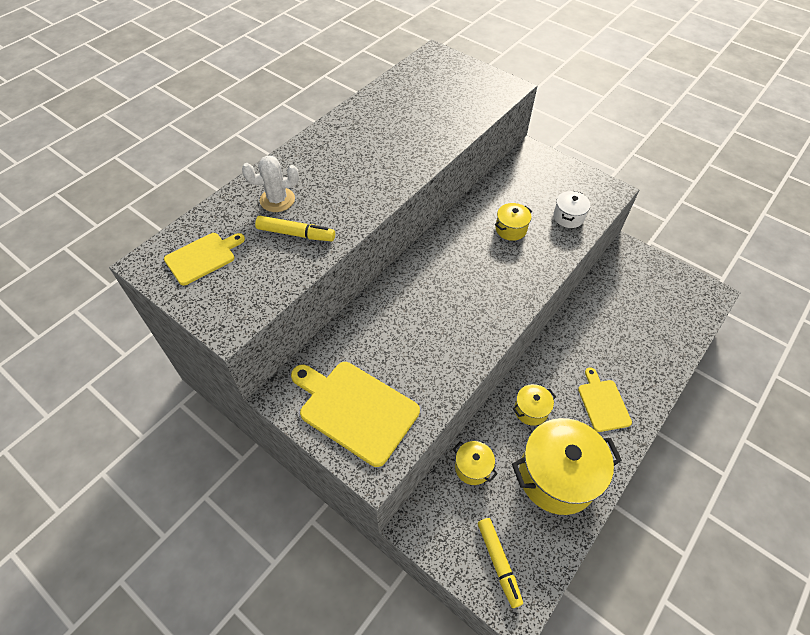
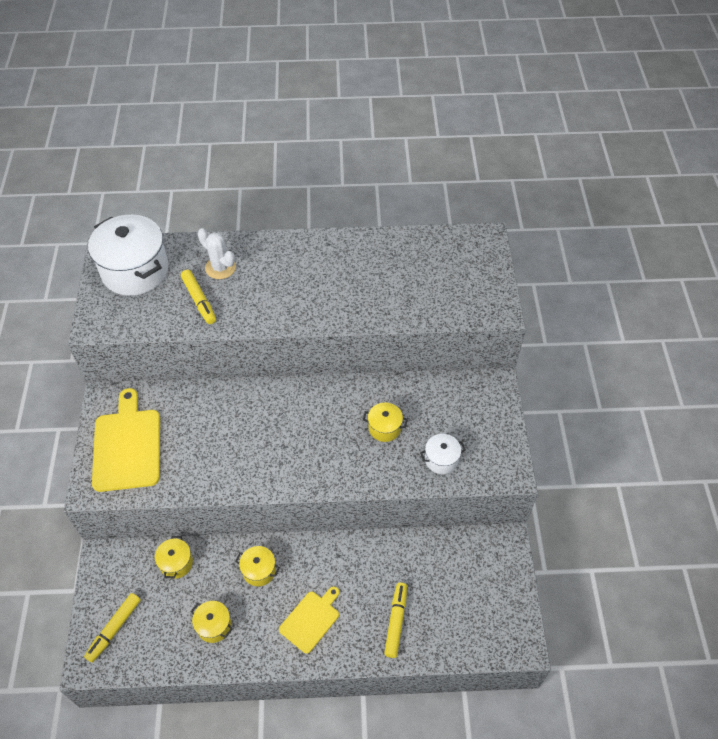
camera: 50 degrees right, 0 degrees up
(202, 257) = (135, 271): yellow cutting board -> white pot
(557, 476) = (214, 626): yellow pot -> yellow pot, size x0.47
(644, 350) = (396, 621): none -> yellow marker

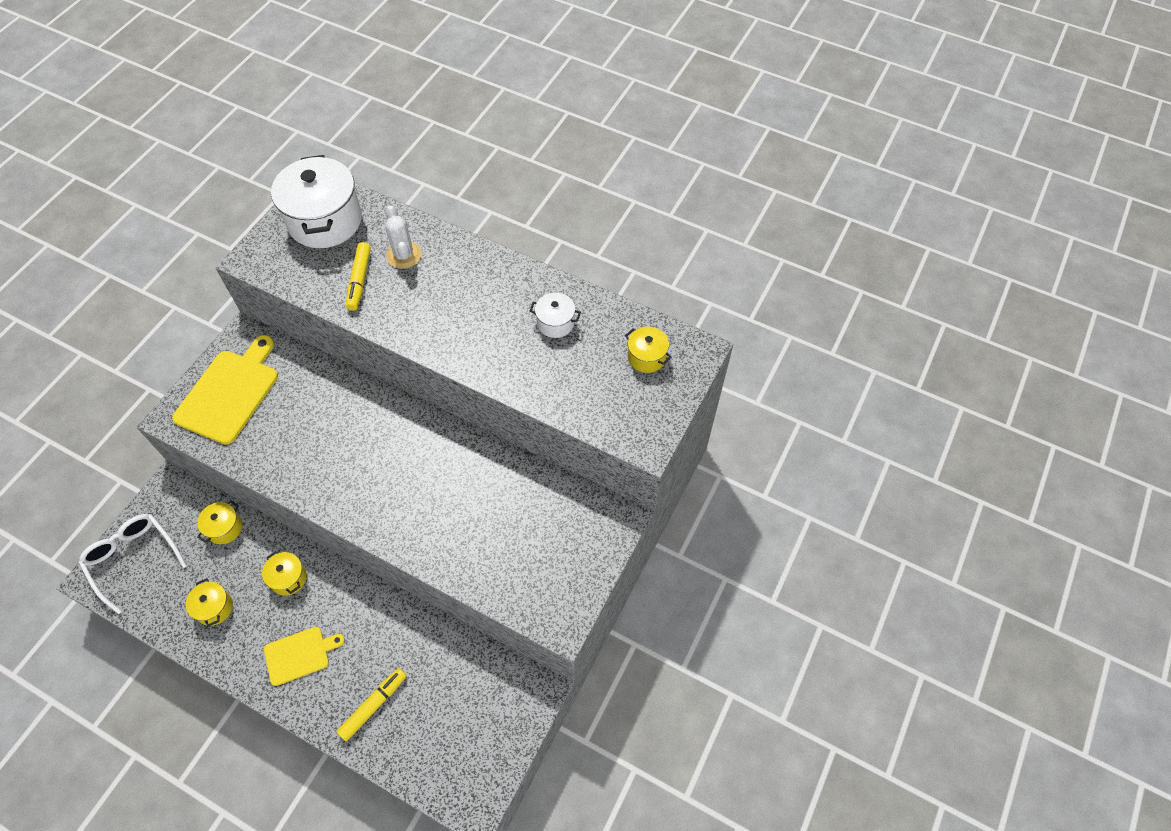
camera: 30 degrees right, 5 degrees up
(114, 629) = (133, 559): yellow marker -> white glasses
(384, 428) = (471, 504): yellow pot -> yellow pot (646, 357)
(441, 459) = (502, 569): white pot -> white pot (555, 323)

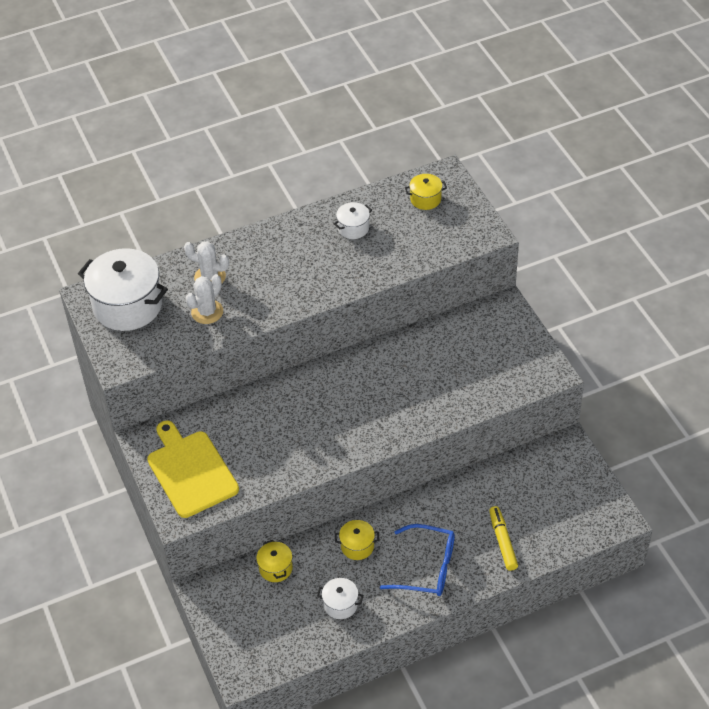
camera: 50 degrees left, 10 degrees down
(133, 559) = (248, 641): white glasses -> none
(214, 608) = (340, 604): yellow pot -> white pot
(299, 655) = (426, 567): yellow cutting board -> blue glasses
(359, 280) = (207, 312): yellow marker -> white cactus

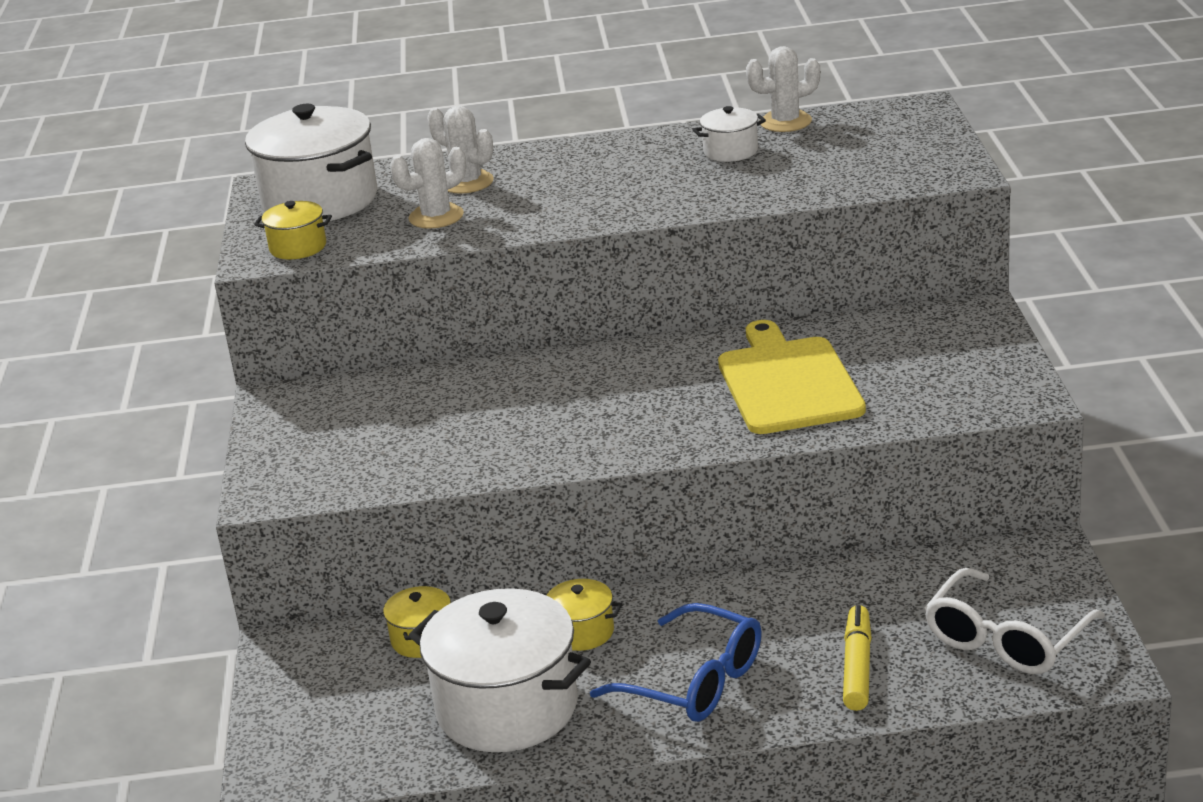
camera: 20 degrees right, 20 degrees down
(191, 471) = (323, 443): yellow cutting board -> yellow cutting board (788, 382)
(340, 604) = (507, 708): white pot -> white pot, size x2.13
(374, 196) = (785, 122): none -> white cactus
(425, 199) = (870, 131): yellow pot -> yellow pot (298, 247)
(567, 508) = (1007, 638): none -> white glasses

